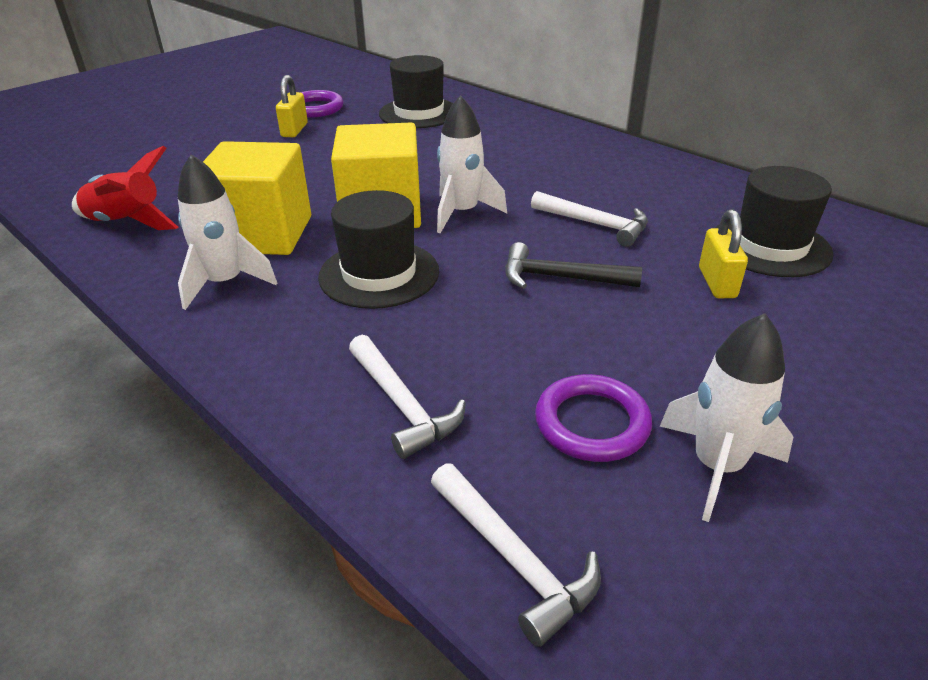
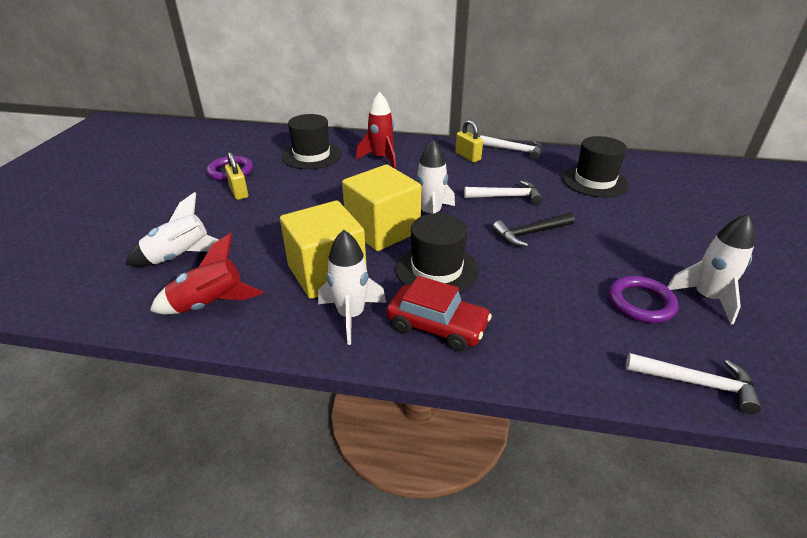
camera: 35 degrees left, 0 degrees up
(163, 173) = (180, 257): none -> white rocket
(291, 331) = (437, 326): none -> red car
(403, 405) = (553, 337): white hammer -> white hammer (514, 150)
(495, 135) = (381, 158): none -> red rocket
(717, 283) = (598, 209): yellow padlock -> yellow padlock (468, 156)

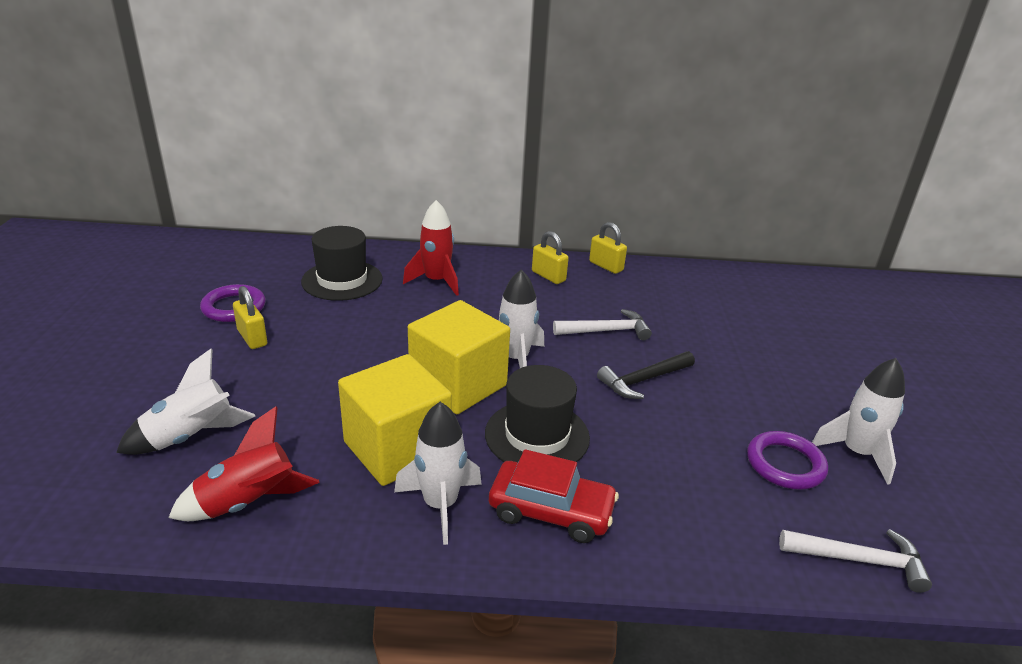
camera: 10 degrees left, 5 degrees down
(514, 150) = (606, 266): white hammer -> yellow padlock
(594, 181) = (709, 306): black hat -> none

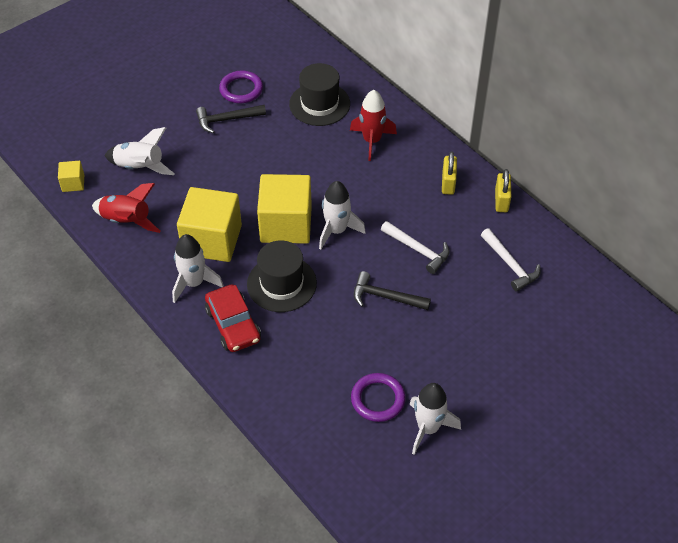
camera: 50 degrees right, 20 degrees up
(96, 514) = (73, 183): none -> yellow cube
(252, 338) = (226, 120): yellow padlock -> black hammer
(860, 560) = (329, 463): white hammer -> white hammer (510, 265)

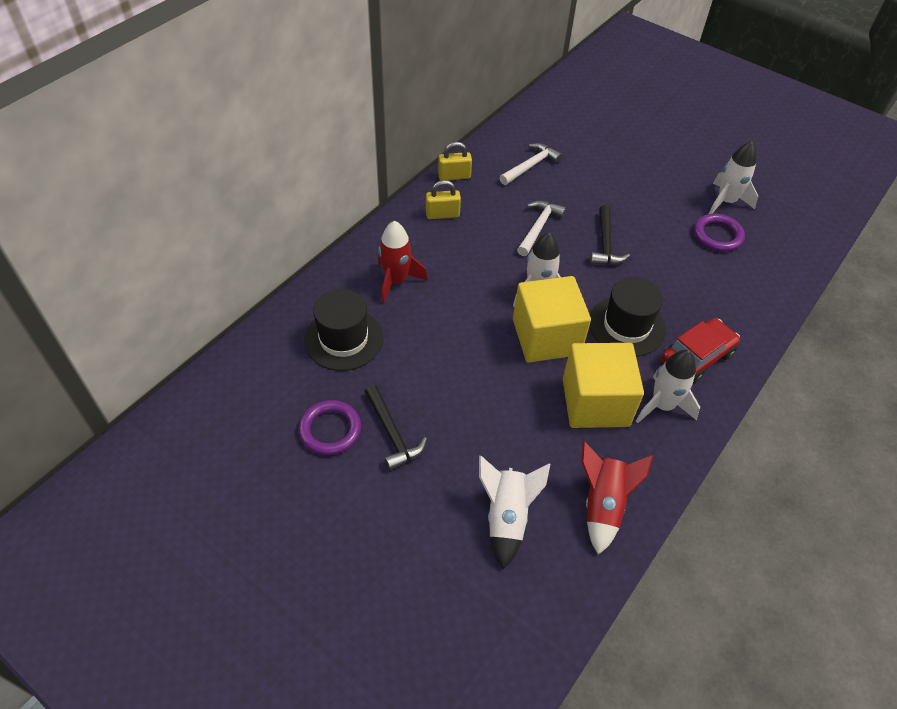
camera: 105 degrees left, 0 degrees up
(73, 183) = (563, 599): yellow cube -> none

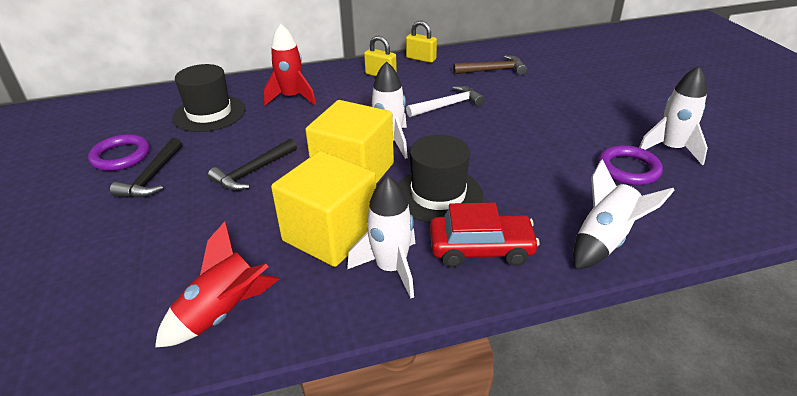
camera: 40 degrees right, 15 degrees down
(506, 517) = (138, 273): white rocket -> white rocket (604, 241)
(531, 166) = (493, 70): white hammer -> brown hammer
(605, 244) = (495, 135): black hammer -> black hammer (253, 172)

